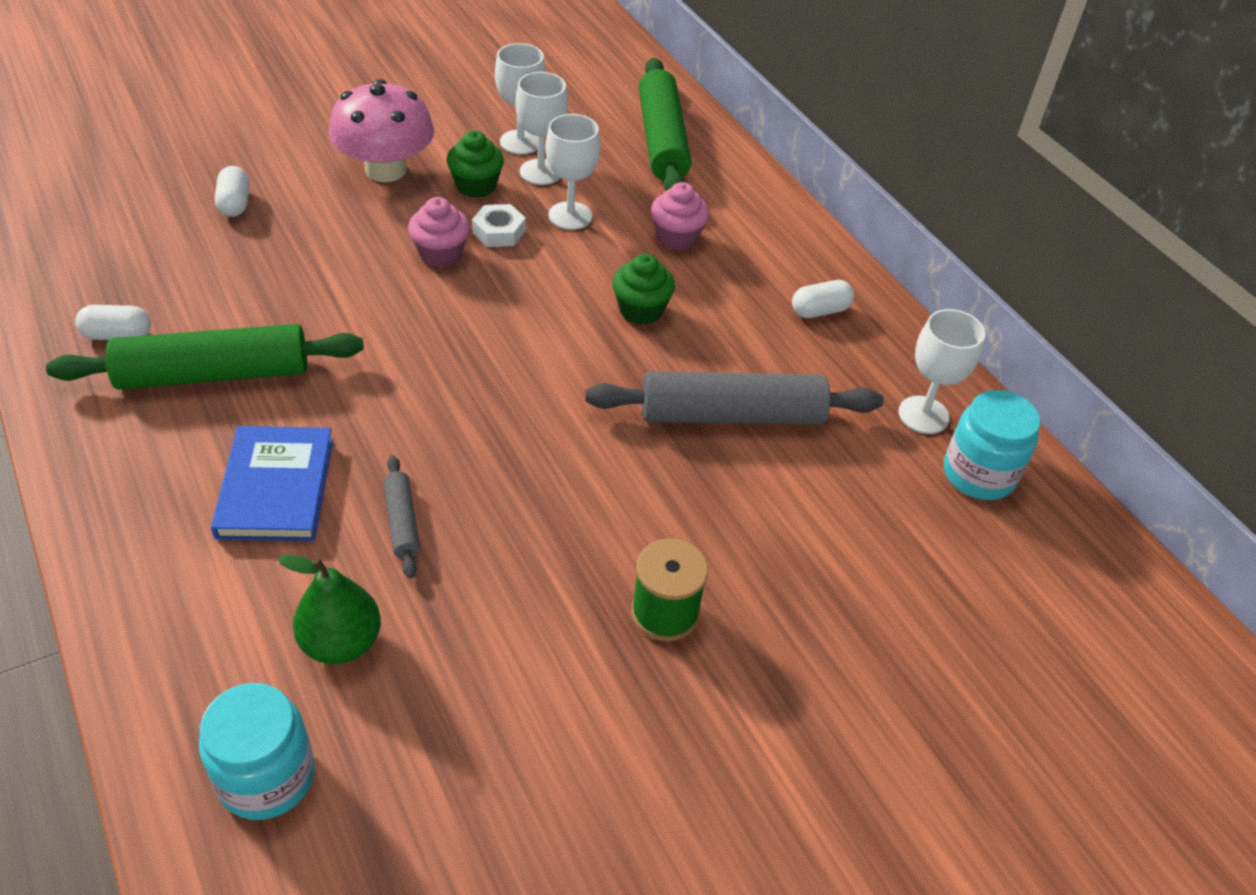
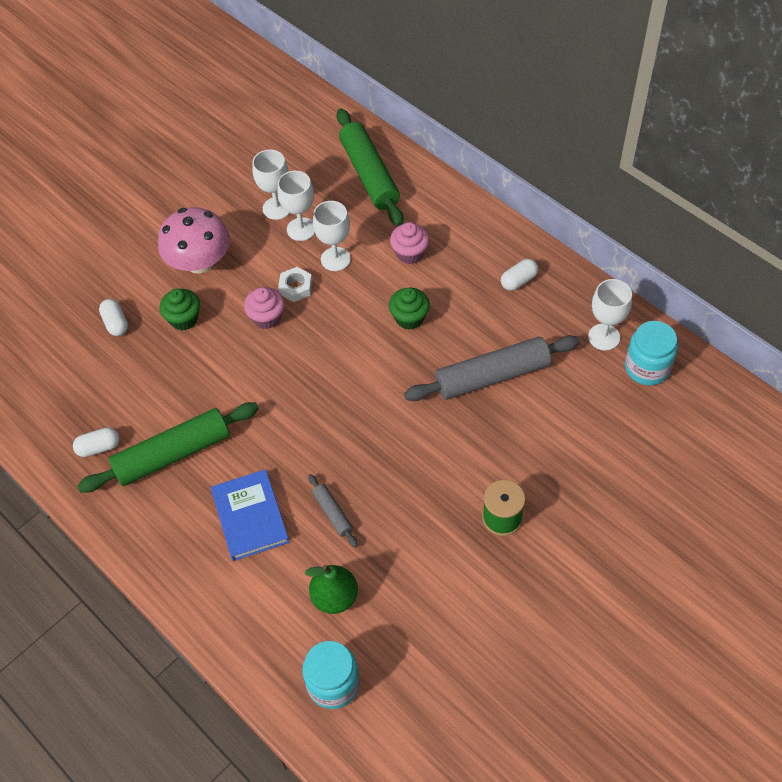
camera: 10 degrees left, 10 degrees up
(476, 186) = (264, 255): green cupcake -> green cupcake (184, 319)

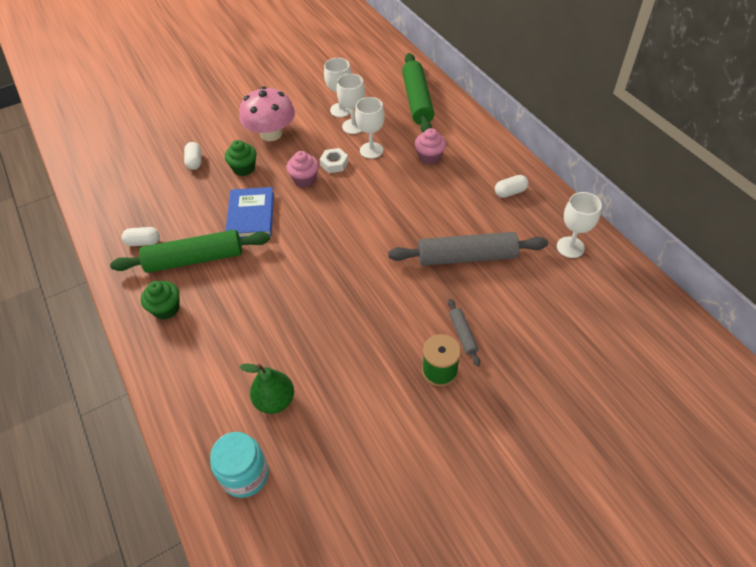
camera: 15 degrees right, 5 degrees down
(250, 516) = (233, 319): blue book -> blue book (251, 215)
(333, 513) = (299, 332): grey rolling pin -> grey rolling pin (463, 334)
(409, 318) = (413, 201): green cupcake -> green cupcake (166, 309)
(647, 367) = (602, 278): turquoise jar -> none

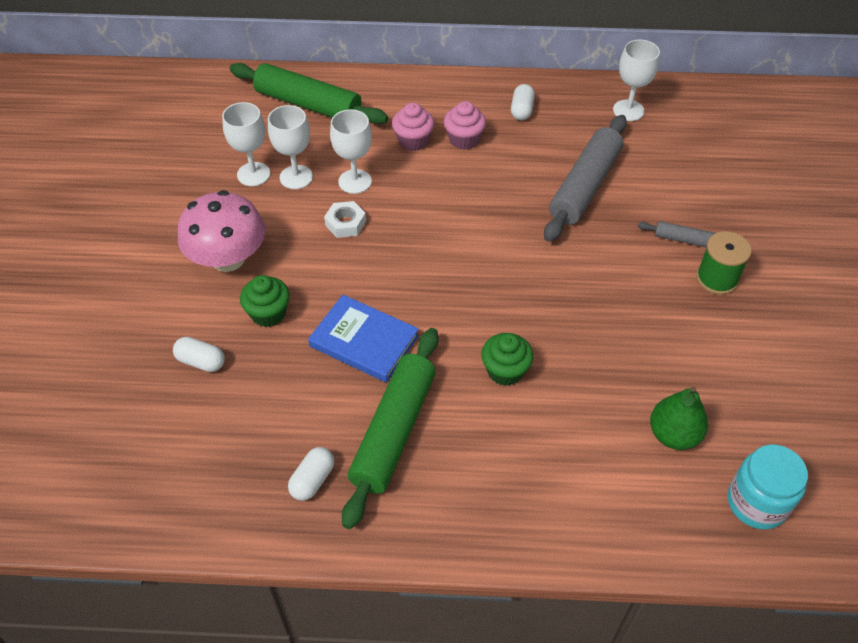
camera: 60 degrees left, 0 degrees up
(166, 309) = (458, 495): green cupcake -> green cupcake (505, 371)
(305, 179) = (347, 262): pink cupcake -> pink cupcake (464, 139)

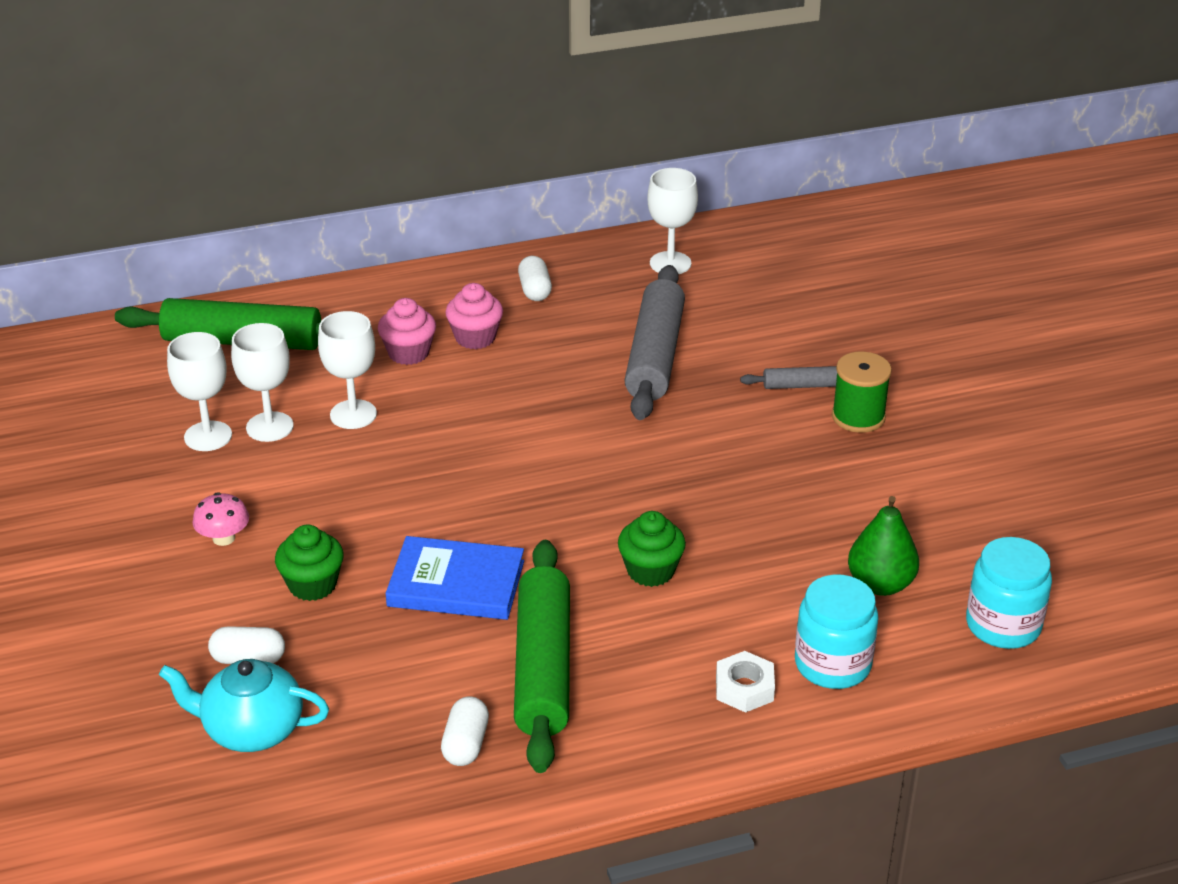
camera: 20 degrees left, 15 degrees down
(178, 420) = (251, 729): none -> turquoise teapot
(228, 258) = (224, 538): pink mushroom -> pink mushroom, size x0.47
(345, 223) = (365, 463): white nut -> white nut (744, 688)
(607, 496) = (832, 664): none -> turquoise jar

